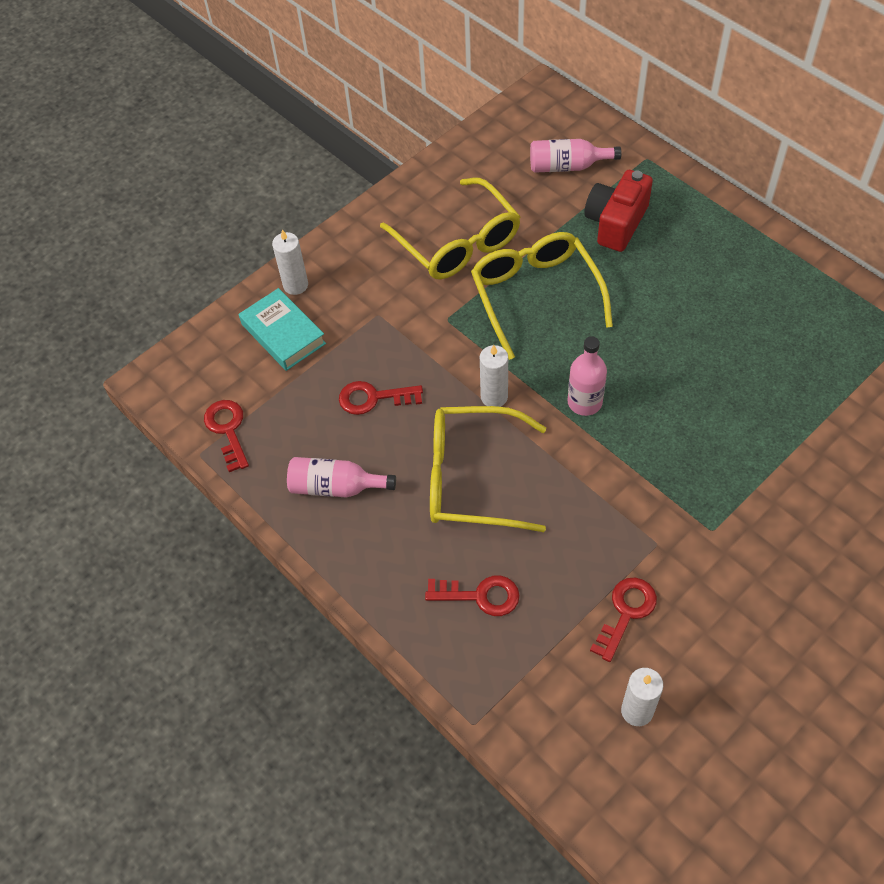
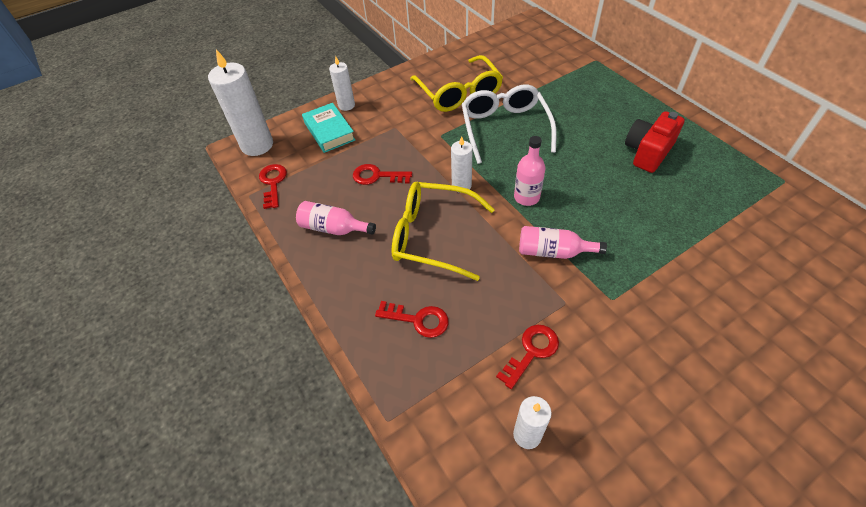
camera: 10 degrees right, 5 degrees down
(182, 371) = (257, 145): none -> white candle
(536, 295) = (505, 128): yellow glasses -> white glasses
(567, 166) = (541, 59): pink bottle -> pink bottle (553, 252)
(616, 223) = (569, 93): red camera -> red camera (648, 152)

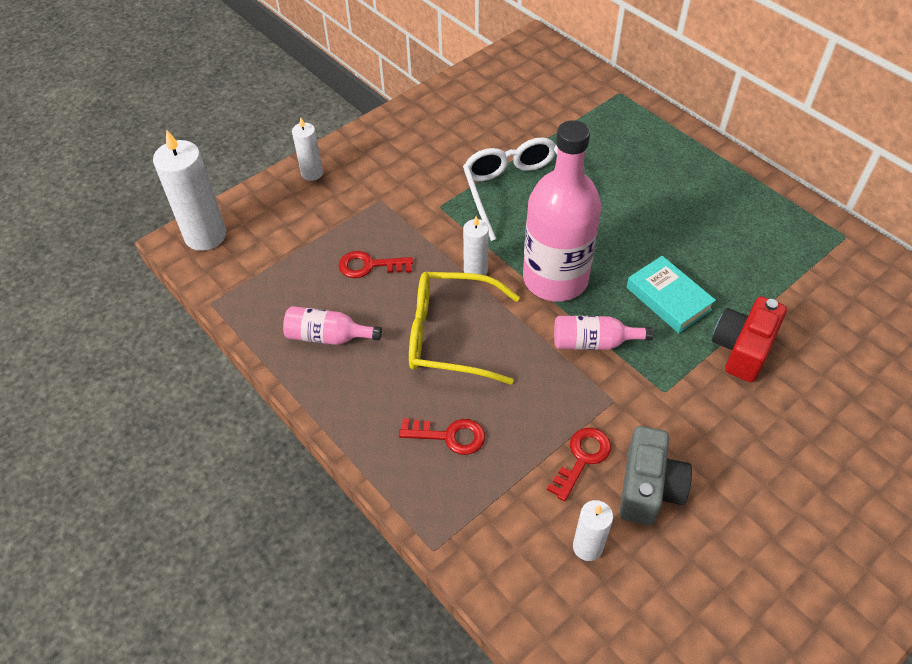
camera: 10 degrees left, 0 degrees up
(273, 183) = (238, 285): red key -> none
(329, 131) = (297, 210): turquoise book -> turquoise book (668, 298)
(459, 93) = (454, 148): yellow glasses -> none
(526, 197) = (555, 279): pink bottle -> pink bottle, size x2.12
(589, 385) = (648, 488): none -> grey camera
(648, 152) = (691, 212): red camera -> red camera (742, 349)

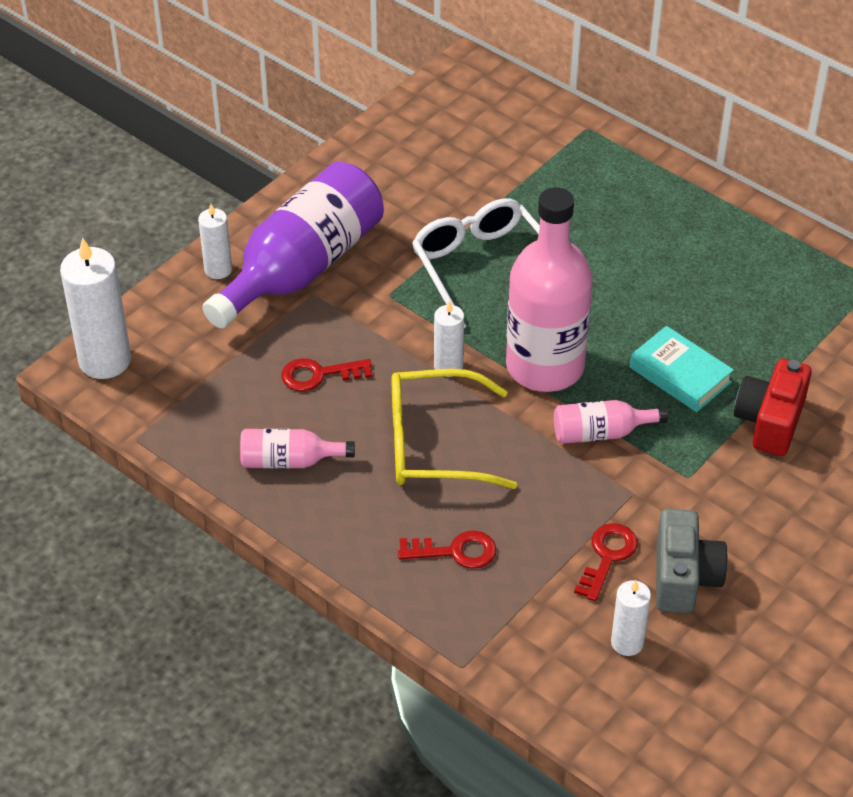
camera: 10 degrees left, 5 degrees down
(377, 178) = (302, 267): none -> purple bottle

